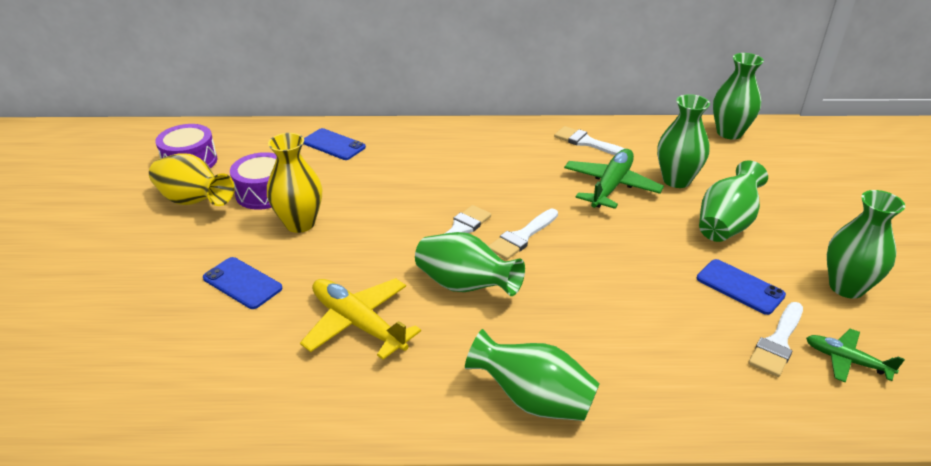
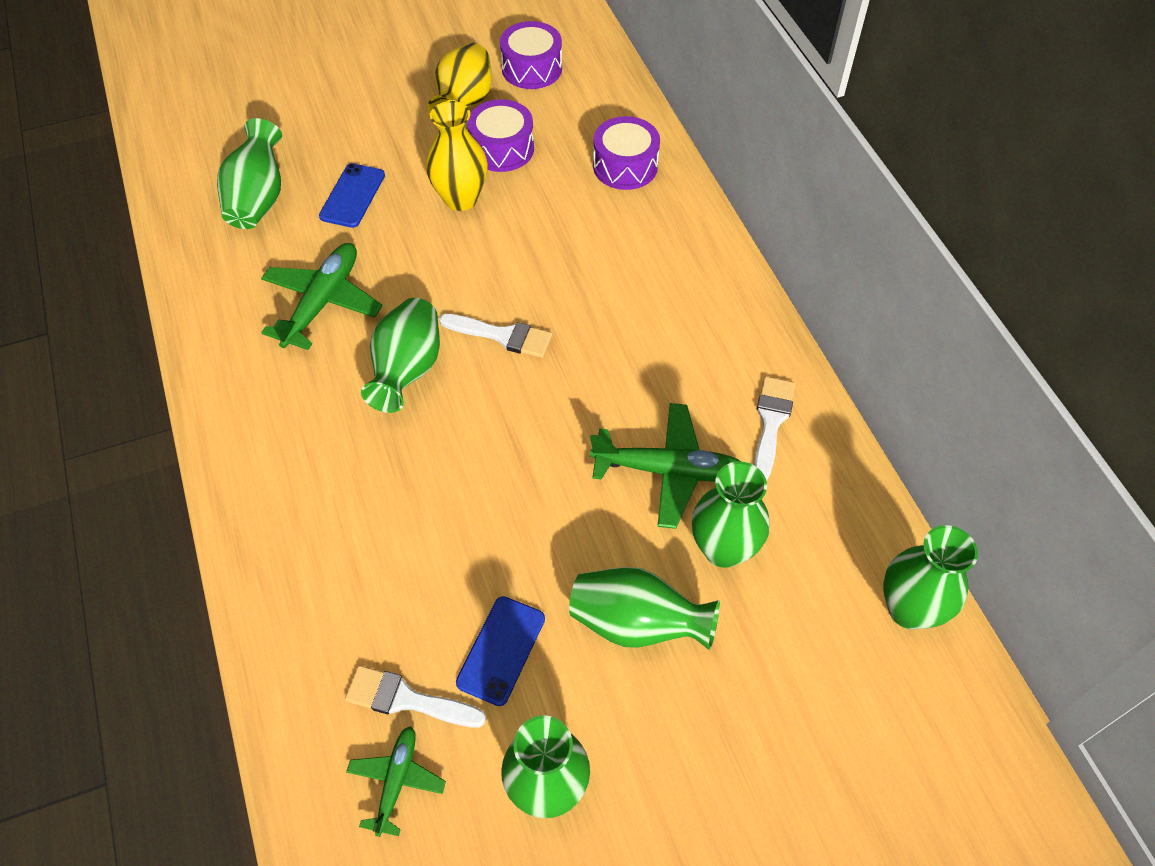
camera: 70 degrees right, 20 degrees up
(333, 145) = (625, 166): blue phone -> purple drum
(358, 324) = (322, 302): yellow plane -> green plane
(522, 237) = (515, 399): white brush -> none
(533, 400) = (257, 472): green vase -> green vase (258, 199)

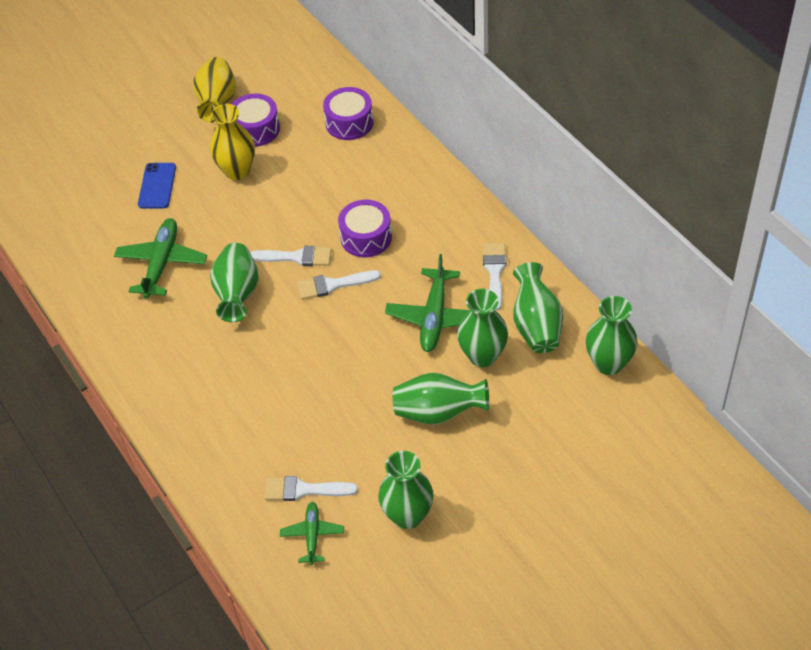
camera: 10 degrees left, 5 degrees down
(258, 199) = (88, 203): green vase -> green vase (536, 325)
(501, 650) = (355, 448): blue phone -> none
(532, 68) = (260, 66): purple drum -> purple drum (366, 237)
(540, 388) = (333, 285): none -> white brush
(669, 470) = (434, 317): green plane -> green plane turned 105 degrees clockwise

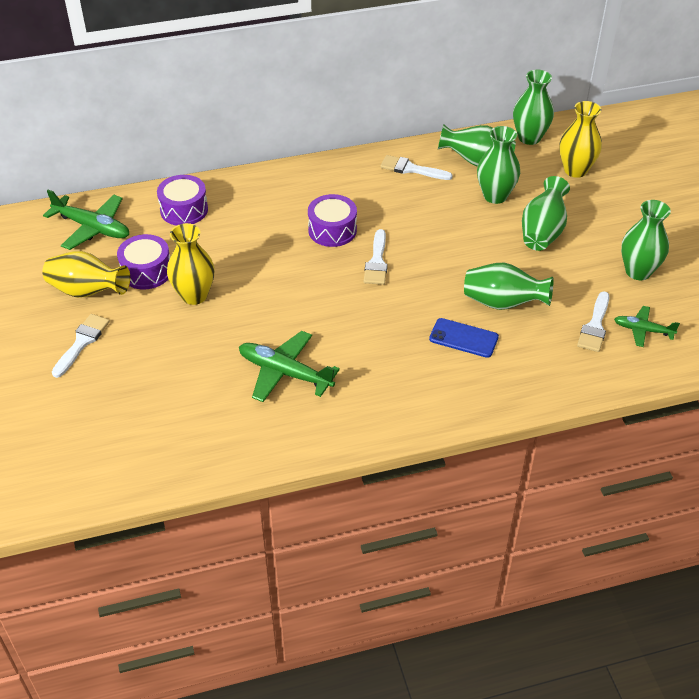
camera: 75 degrees left, 5 degrees down
(157, 186) = (175, 358): blue phone -> blue phone (463, 338)
(237, 294) = (355, 325): green vase -> green vase (503, 303)
(297, 257) = (331, 277): white brush -> white brush (82, 342)
(434, 317) = (443, 211): green plane -> green plane (92, 228)
(567, 421) = (575, 170): none -> yellow vase

